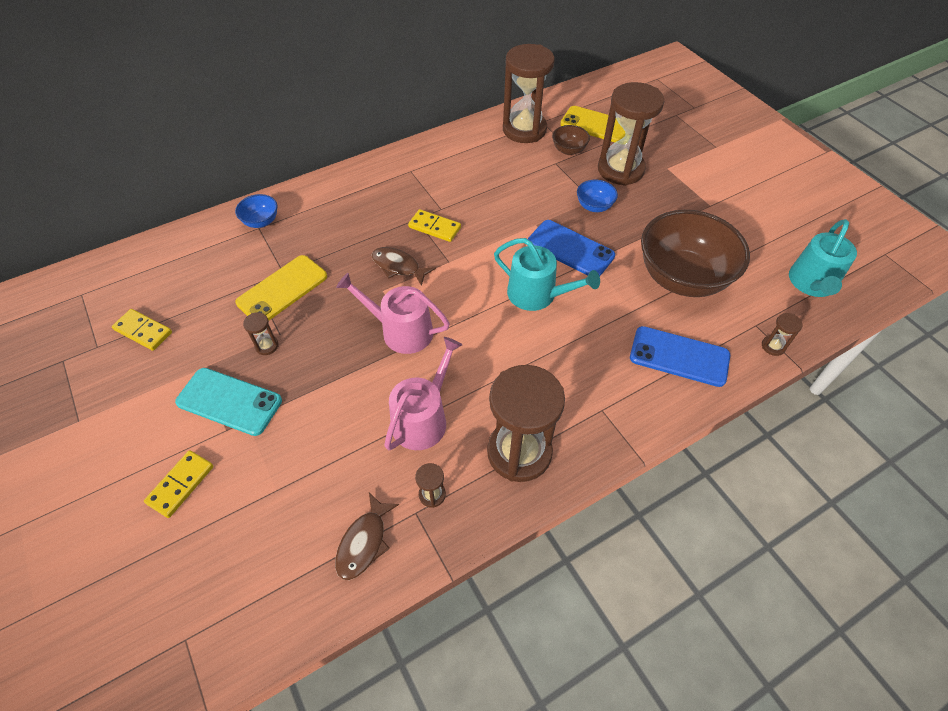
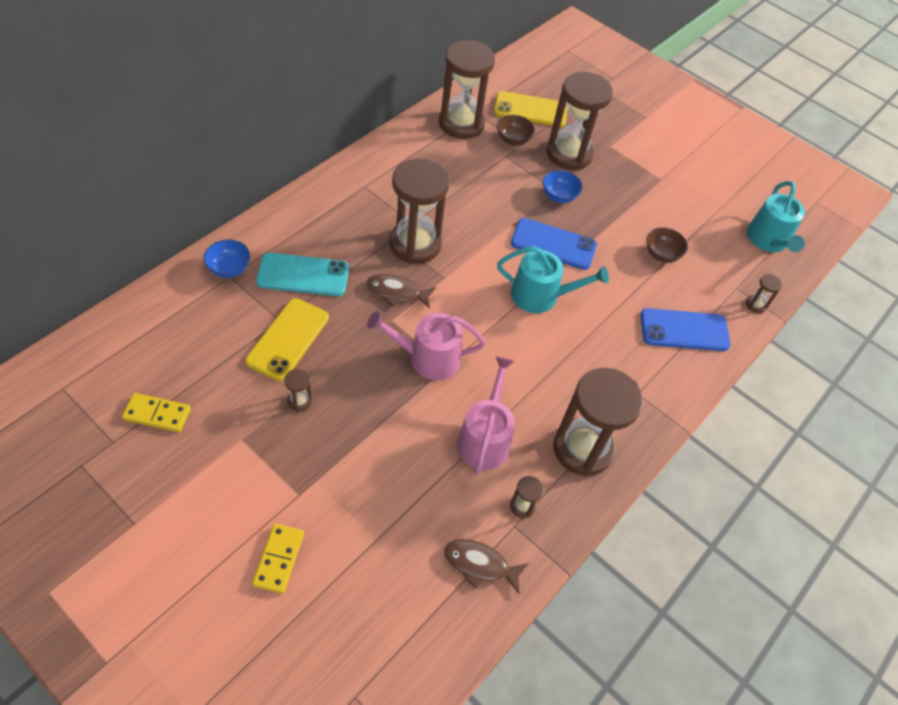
camera: 25 degrees left, 0 degrees up
(229, 402) = (288, 466): turquoise phone -> turquoise phone (303, 275)
(364, 542) = (480, 564): brown fish -> brown fish turned 105 degrees clockwise
(434, 227) = (415, 244): yellow domino -> brown hourglass
(682, 278) = (661, 255): brown bowl -> brown bowl, size x0.43

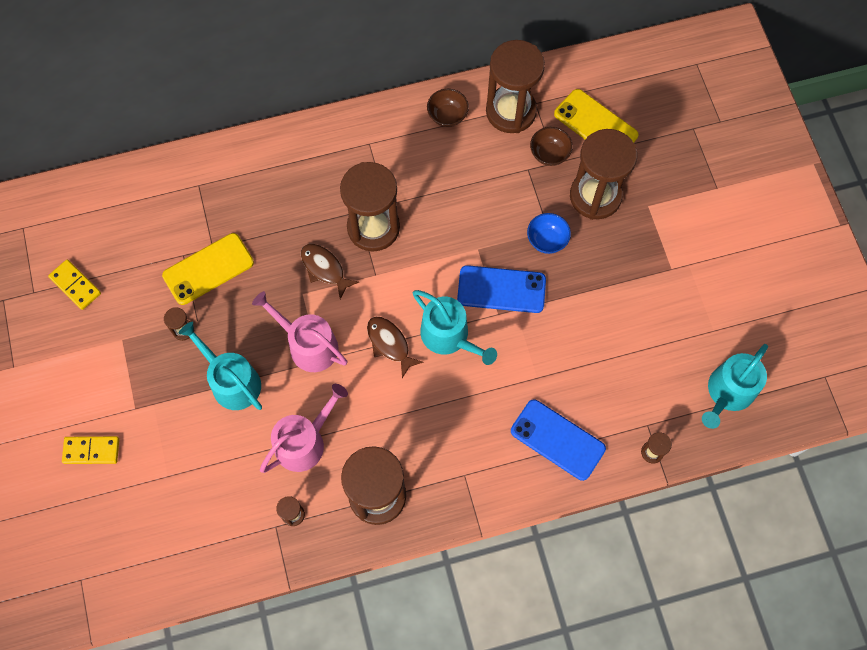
camera: 40 degrees right, 15 degrees up
(229, 269) = (202, 177): blue bowl -> none
(278, 559) = (91, 450): yellow domino -> yellow domino turned 45 degrees clockwise
(303, 275) = (257, 213): turquoise phone -> none
(379, 422) = (232, 381): none -> turquoise watering can
(480, 564) = (228, 540): brown fish -> brown fish (390, 344)
(553, 244) = (501, 289): blue phone -> blue phone turned 45 degrees counterclockwise
(661, 255) = (600, 353): brown bowl -> brown bowl (447, 116)

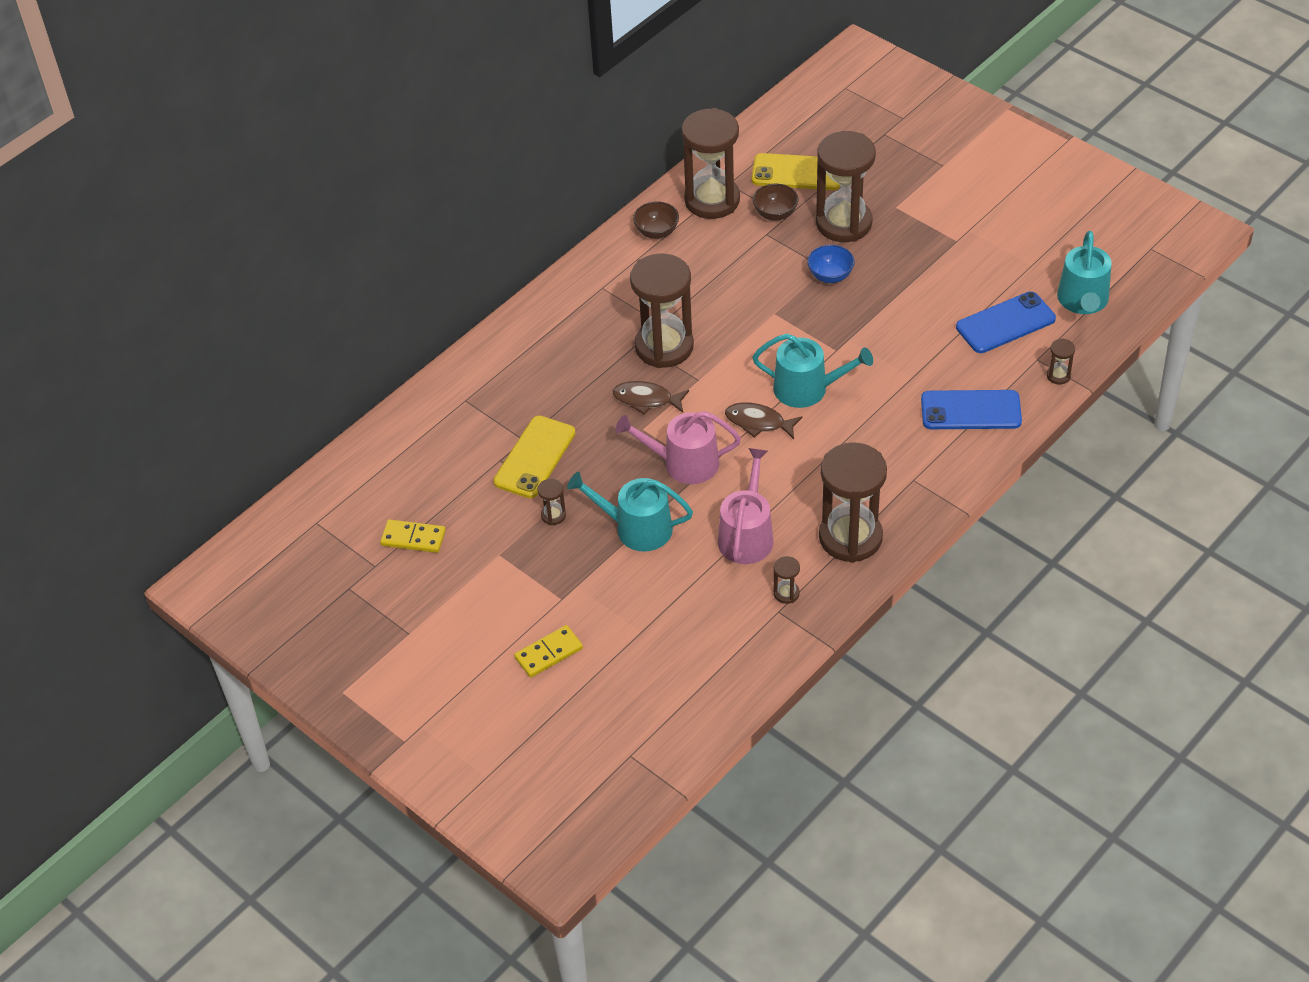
camera: 30 degrees left, 20 degrees down
(501, 289) = (823, 331): blue phone -> blue phone (1005, 323)

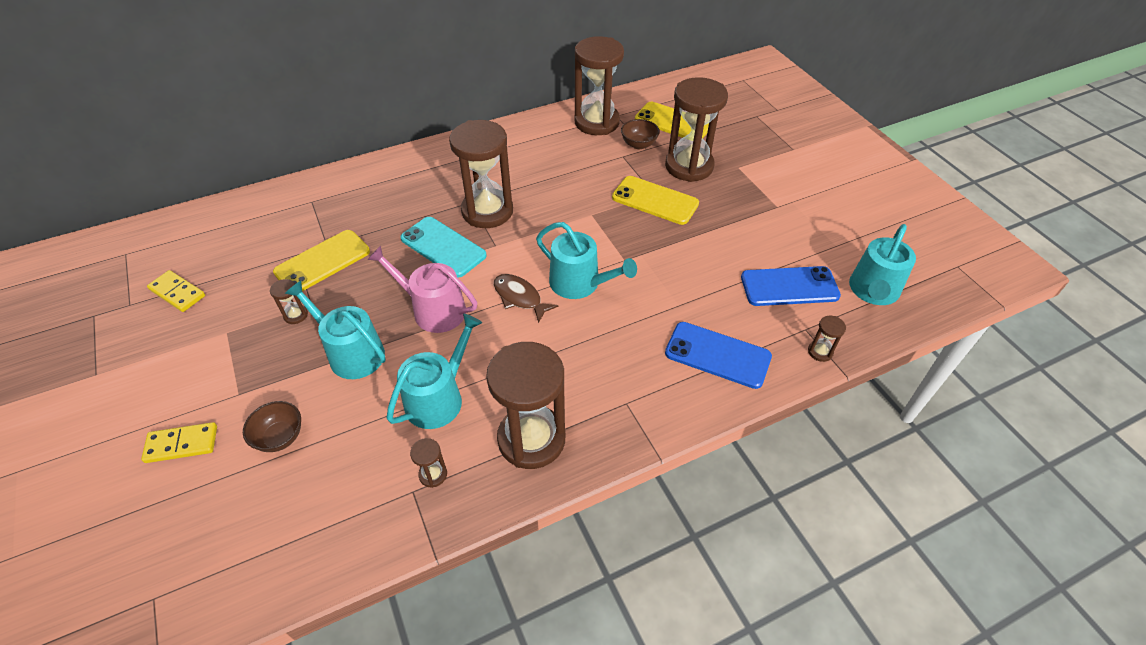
camera: 20 degrees right, 0 degrees up
(646, 399) = (443, 247): brown fish -> turquoise phone
(656, 232) = (541, 131): brown bowl -> brown bowl (280, 437)
(747, 535) = (439, 398): pink watering can -> turquoise watering can
(830, 275) = (655, 200): blue bowl -> yellow phone

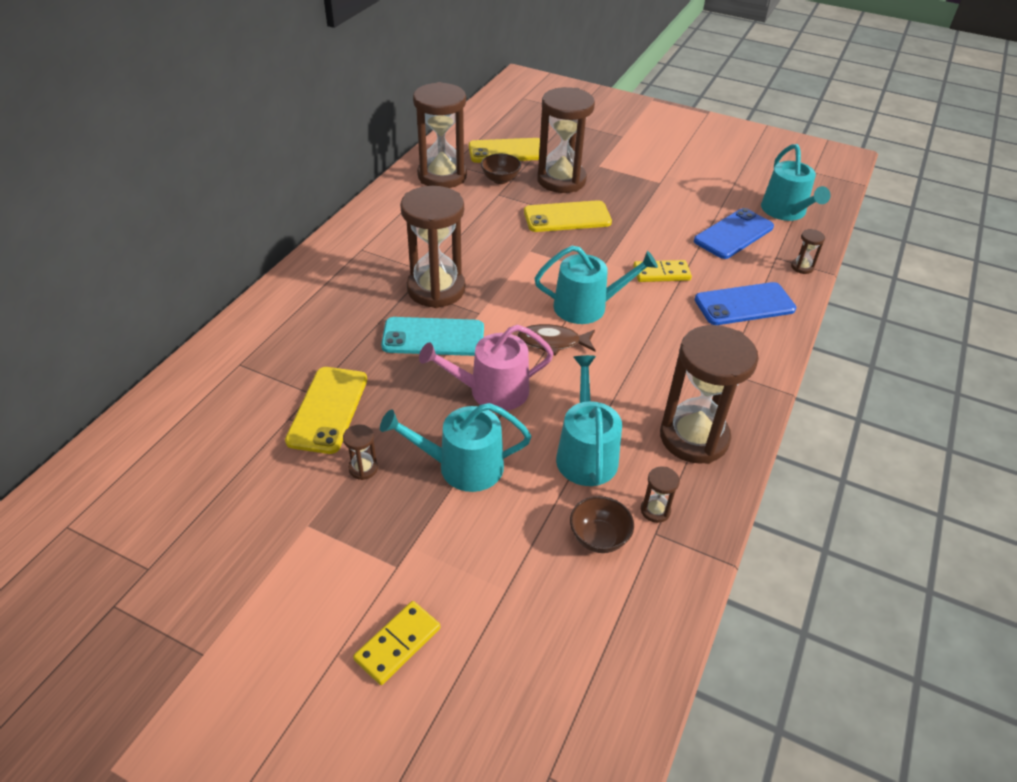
camera: 40 degrees left, 5 degrees down
(177, 293) = (195, 524): yellow domino -> yellow domino (661, 273)
(280, 437) = (488, 572): brown bowl -> brown bowl (599, 538)

